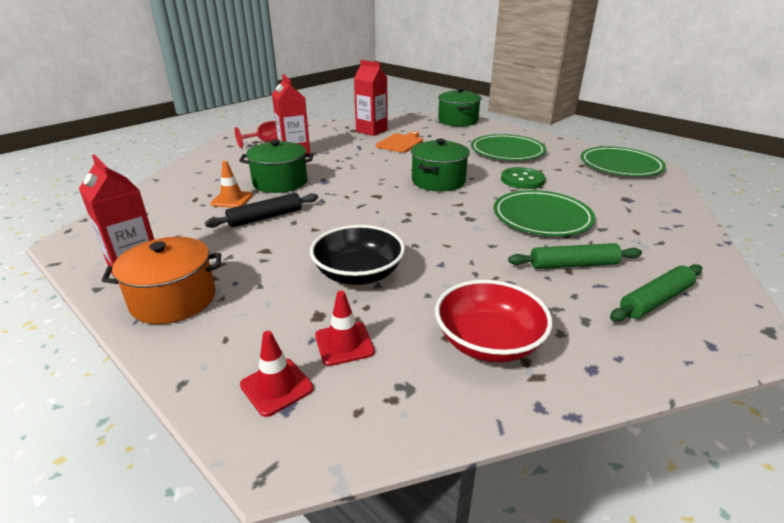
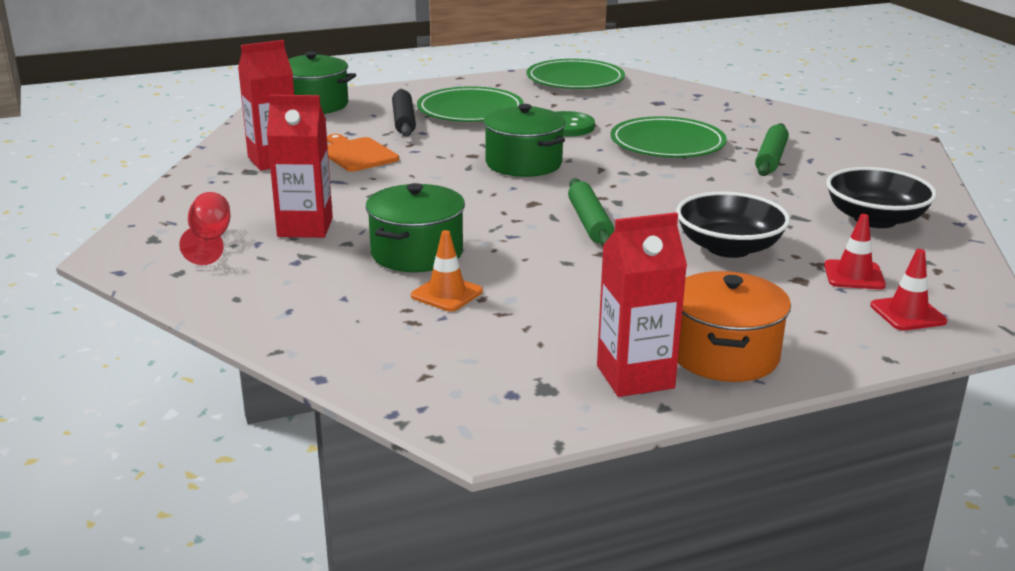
camera: 65 degrees left, 5 degrees down
(265, 217) = (536, 277): black rolling pin -> black rolling pin (404, 121)
(488, 342) = (875, 219): red bowl -> black bowl
(655, 300) = (843, 150): green rolling pin -> green rolling pin (589, 223)

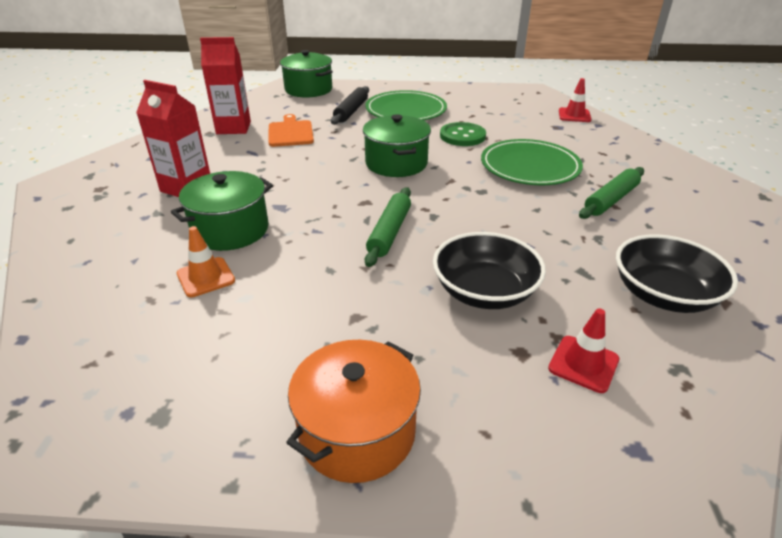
camera: 25 degrees right, 10 degrees up
(210, 240) = (118, 185): red goblet -> none
(575, 80) = (509, 97): green plate -> none
(635, 377) = (247, 431): red carton -> none
(908, 314) = (604, 441): red traffic cone -> red traffic cone (574, 115)

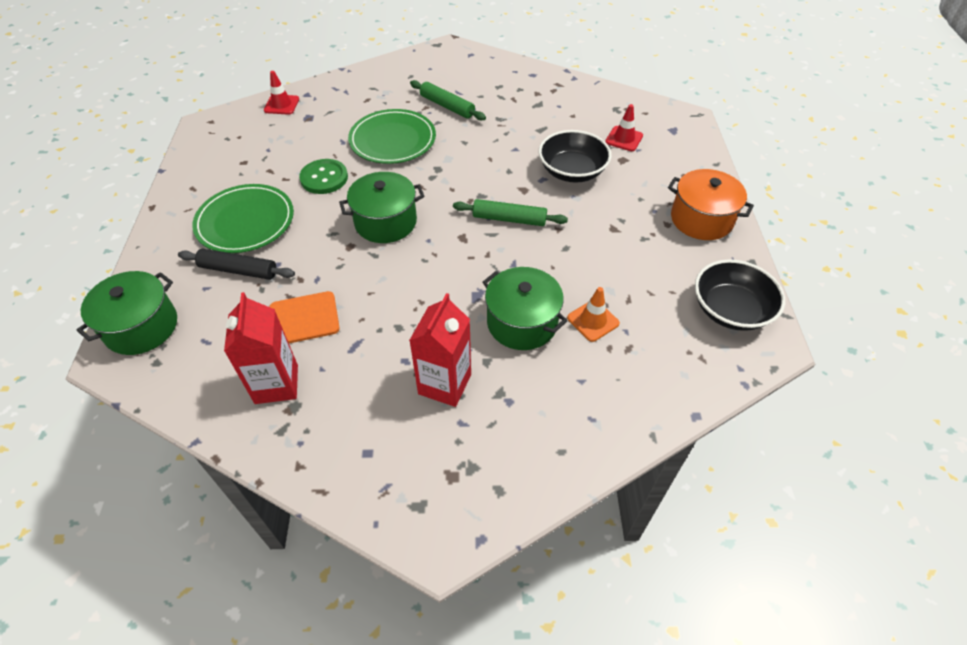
camera: 95 degrees left, 15 degrees up
(663, 295) = (557, 103): black bowl -> black bowl (730, 310)

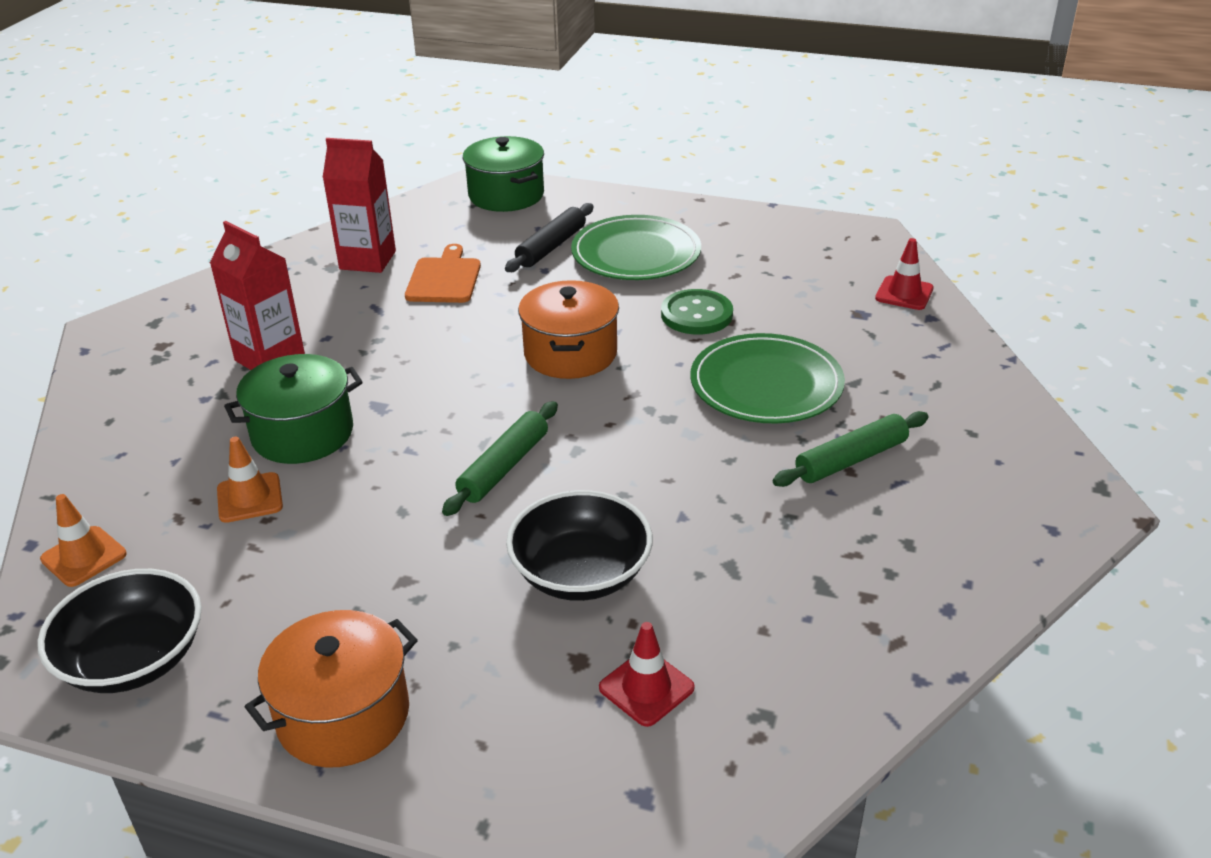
camera: 110 degrees right, 15 degrees down
(385, 222) = (570, 353): green pot -> orange pot
(686, 378) = (84, 557): none -> orange traffic cone

